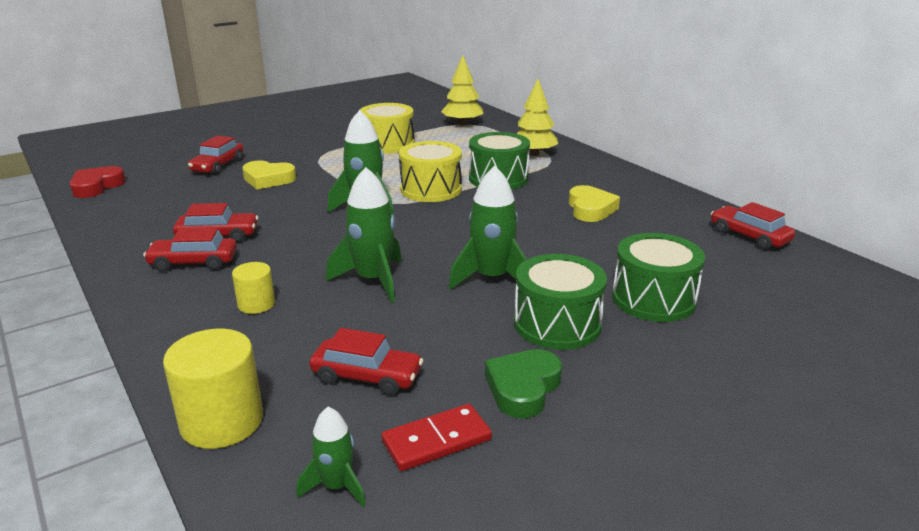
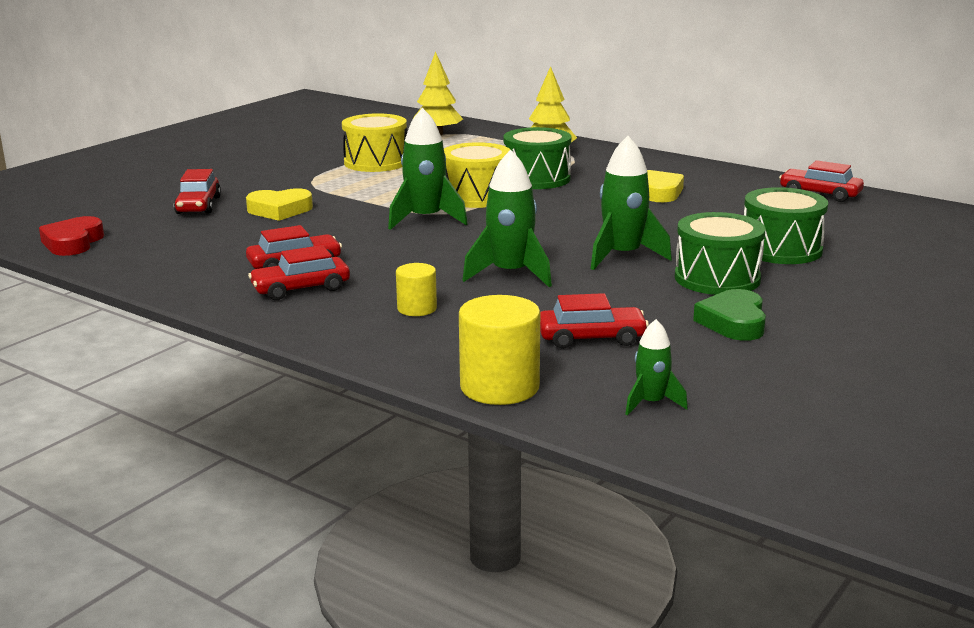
camera: 20 degrees left, 5 degrees down
(437, 441) = (700, 364): red domino -> none

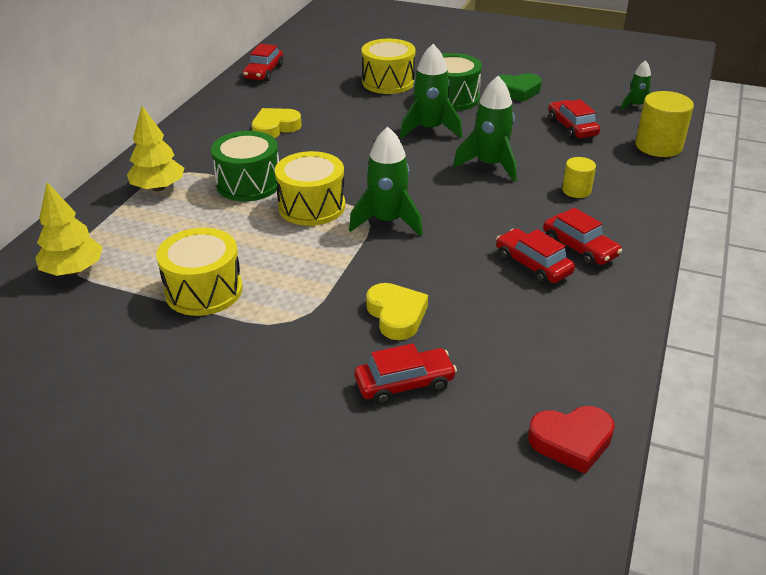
camera: 105 degrees left, 15 degrees up
(781, 249) = (388, 82): green drum -> yellow drum

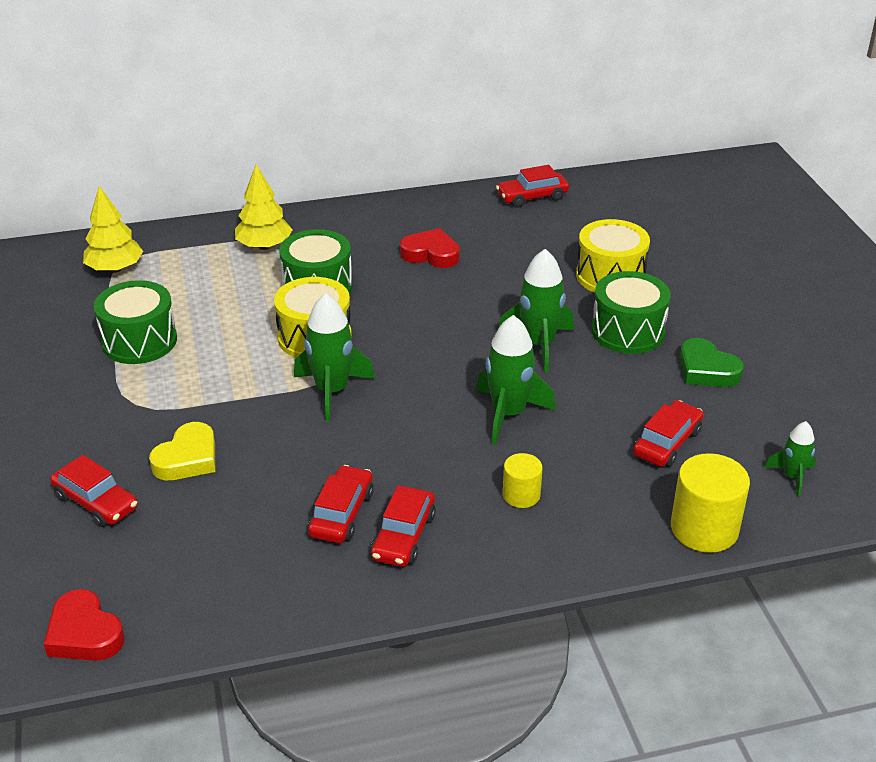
camera: 55 degrees right, 0 degrees up
(204, 290) = (139, 341): yellow drum -> green drum
(275, 128) = (431, 254): yellow heart -> red heart

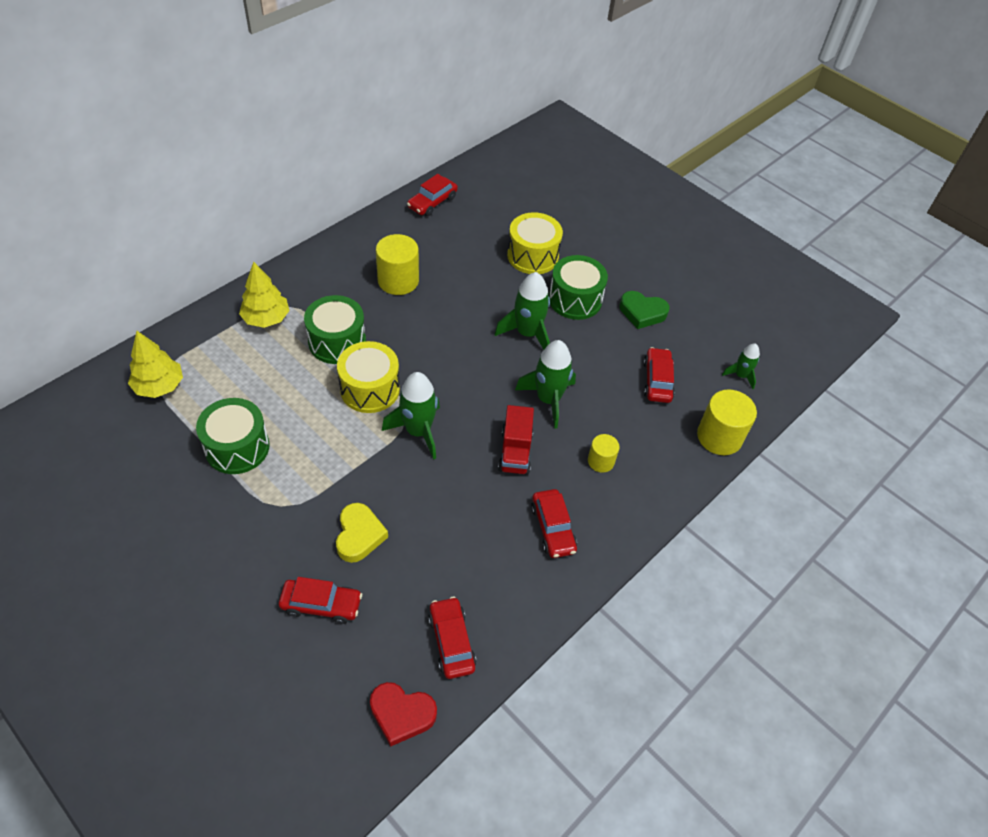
camera: 35 degrees left, 15 degrees up
(342, 514) = (500, 530): red car -> red car (451, 642)
(424, 448) = (515, 452): none -> red truck
(431, 254) = (398, 280): red heart -> yellow cylinder

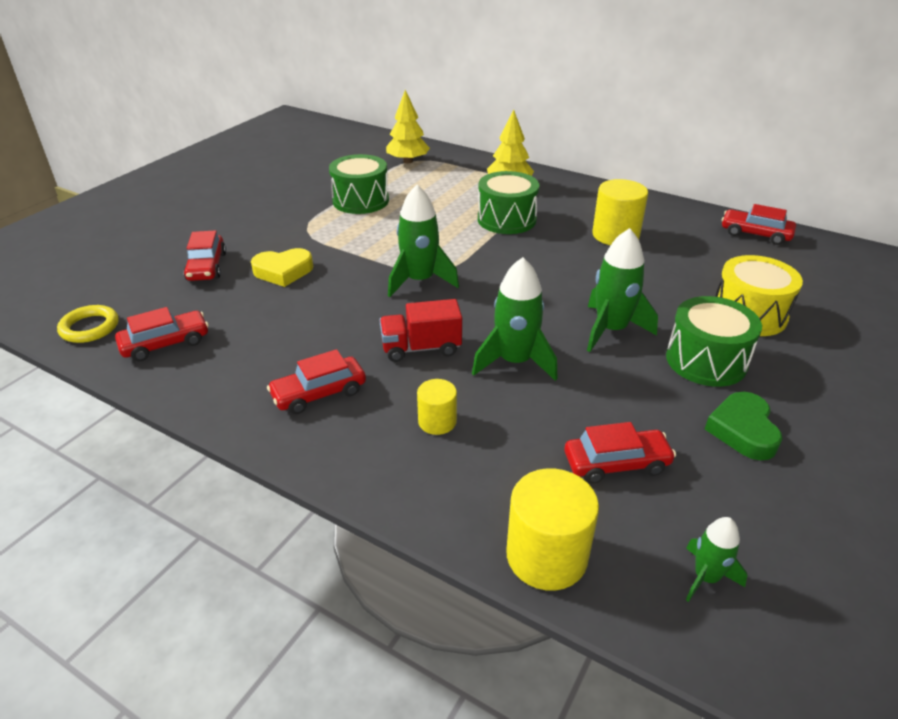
camera: 80 degrees right, 15 degrees down
(370, 389) = (459, 246): yellow drum -> none
(401, 714) = (90, 327): red heart -> yellow ring

